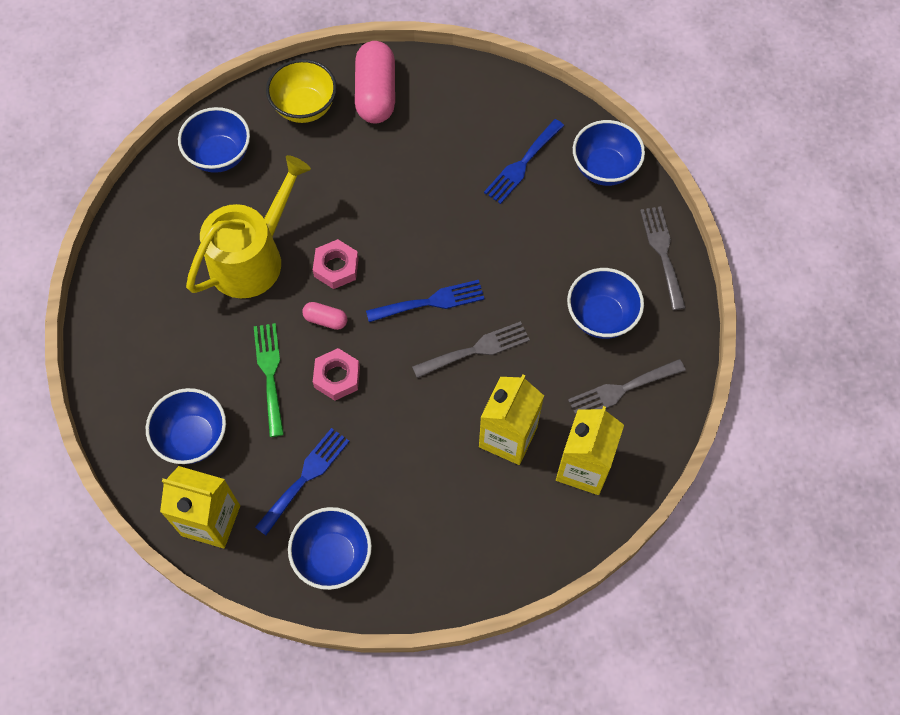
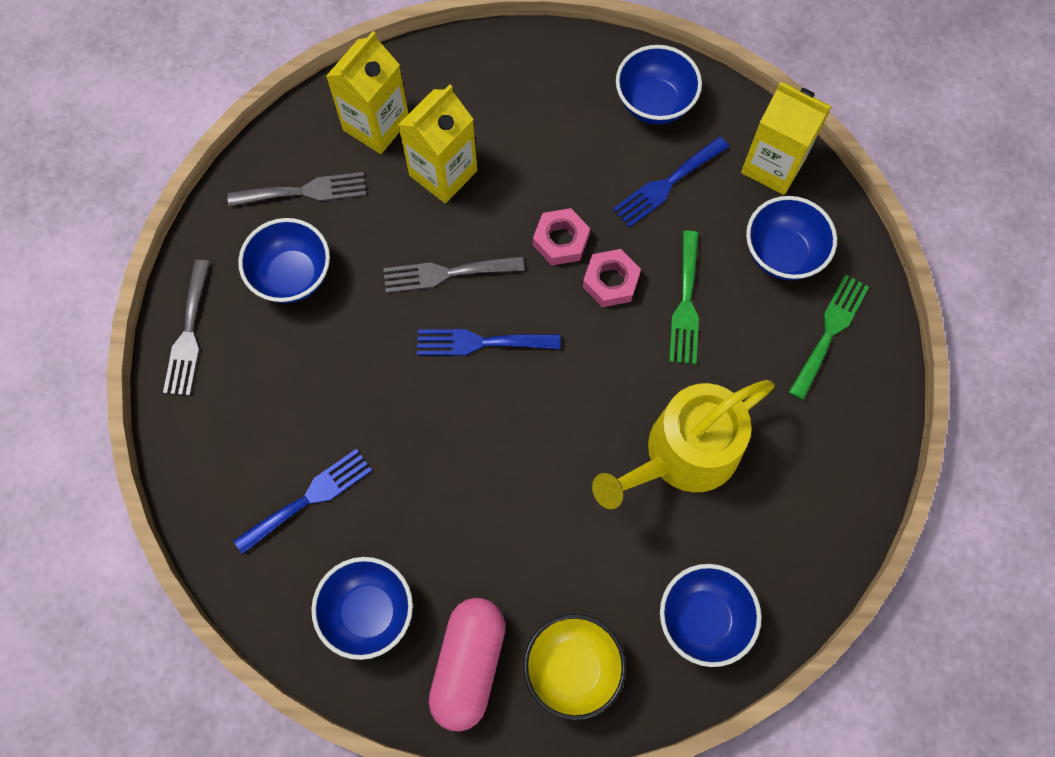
camera: 165 degrees left, 5 degrees up
(145, 380) = (829, 331): none -> green fork
(325, 320) = (609, 351): pink capsule -> none
(336, 267) = (582, 415): pink nut -> pink nut (561, 240)
(604, 168) = (208, 465): blue bowl -> blue bowl (368, 612)

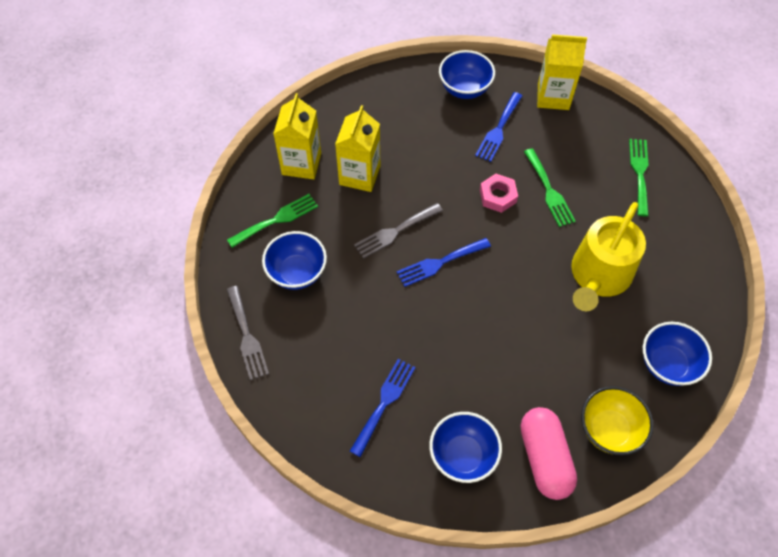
camera: 25 degrees left, 10 degrees down
(305, 191) = (277, 219): grey fork -> green fork
(561, 240) = (454, 185): pink nut -> none
(782, 254) = (587, 142): blue bowl -> none

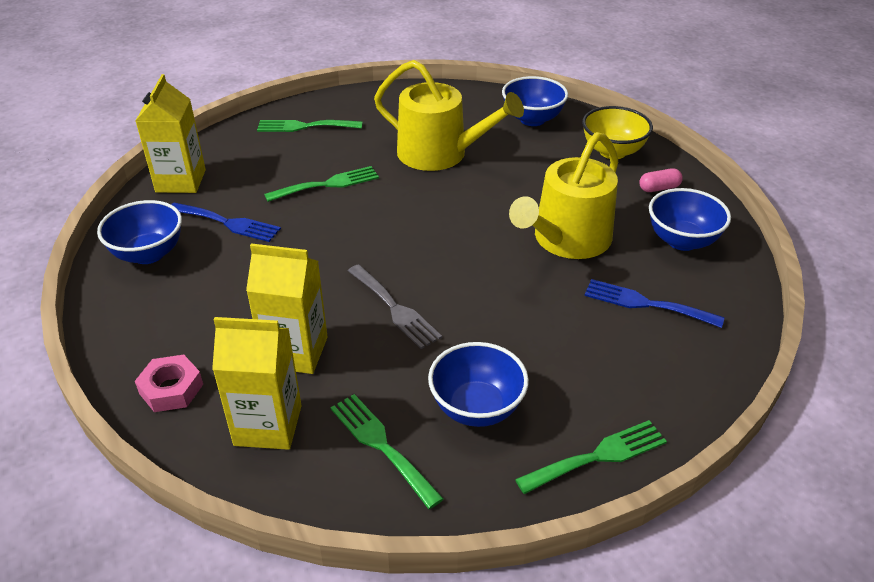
camera: 95 degrees left, 20 degrees down
(247, 336) = (598, 456): grey fork -> green fork
(439, 263) = (439, 266): blue fork -> none
(468, 359) = (567, 240): none -> yellow watering can
(498, 196) = (335, 222): pink nut -> pink nut (171, 389)
(544, 458) = (659, 188): pink capsule -> pink capsule, size x0.48

